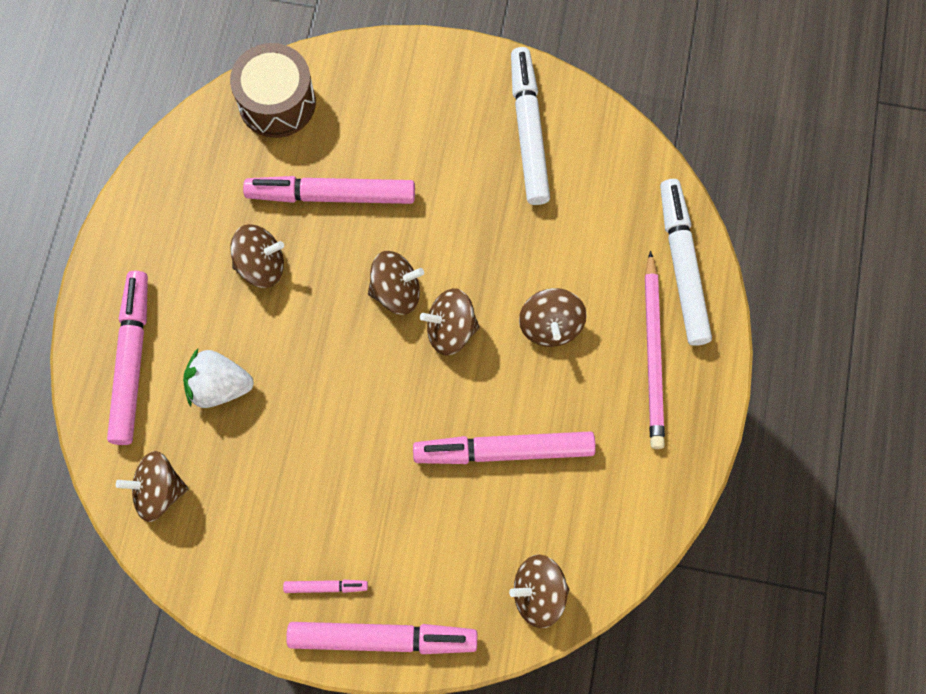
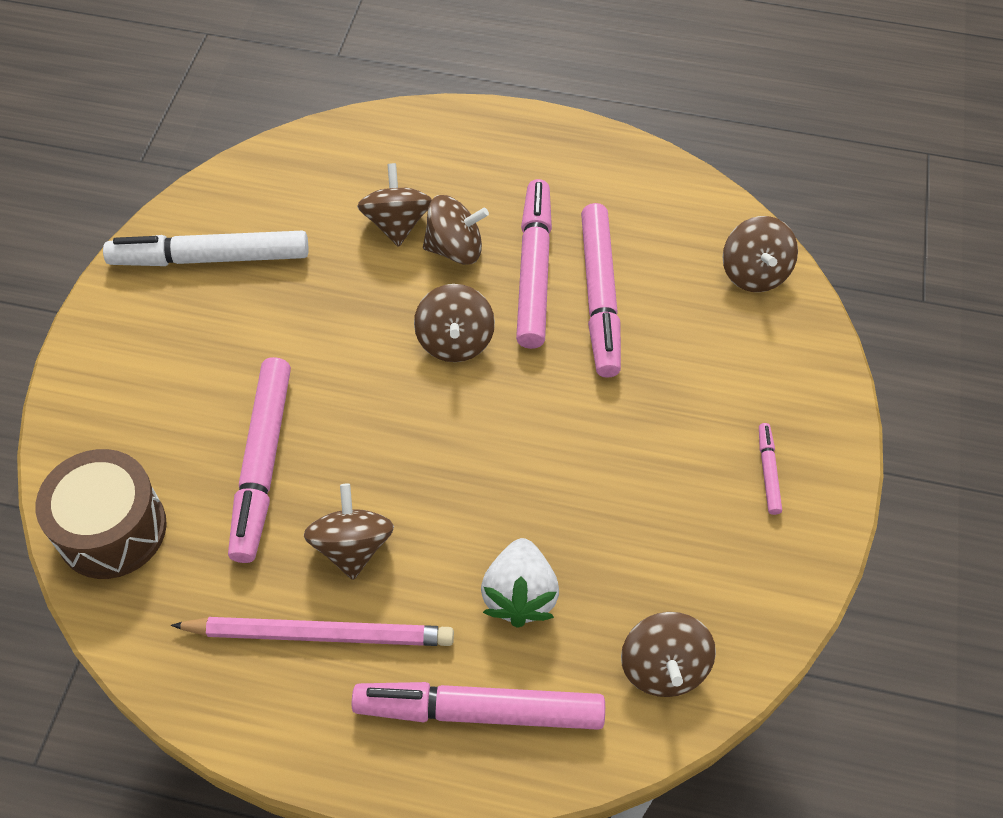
camera: 90 degrees left, 15 degrees down
(382, 638) = (819, 415): pink marker -> pink marker (534, 270)
(396, 291) = (402, 394): brown spinning top -> brown spinning top (396, 224)
(653, 354) = (491, 166): pink pencil -> pink pencil (320, 634)
(682, 266) = (394, 137): white marker -> none

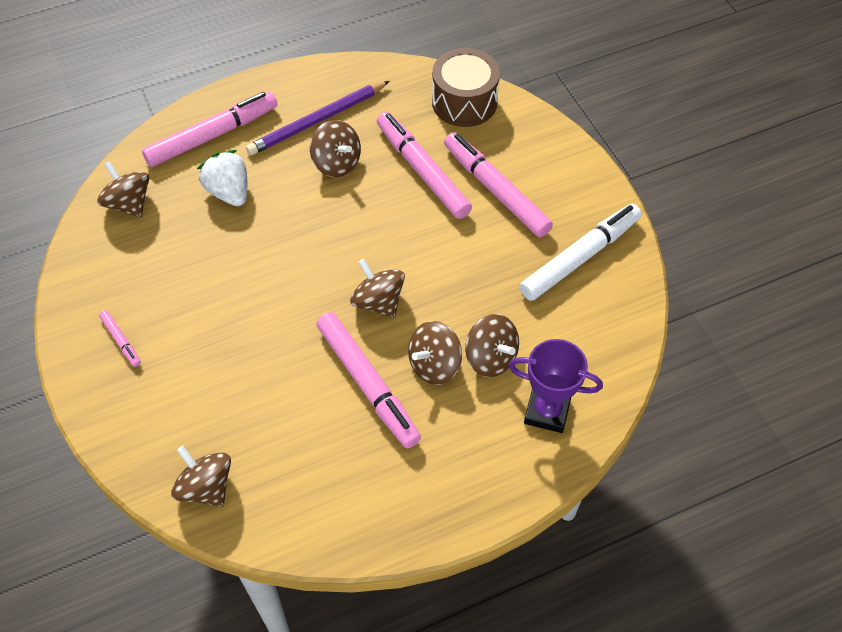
camera: 145 degrees right, 0 degrees up
(320, 634) = (317, 121): pink pencil -> purple pencil
(393, 155) = (547, 411): none -> purple trophy
(599, 296) = (307, 393): pink marker -> pink marker (496, 190)

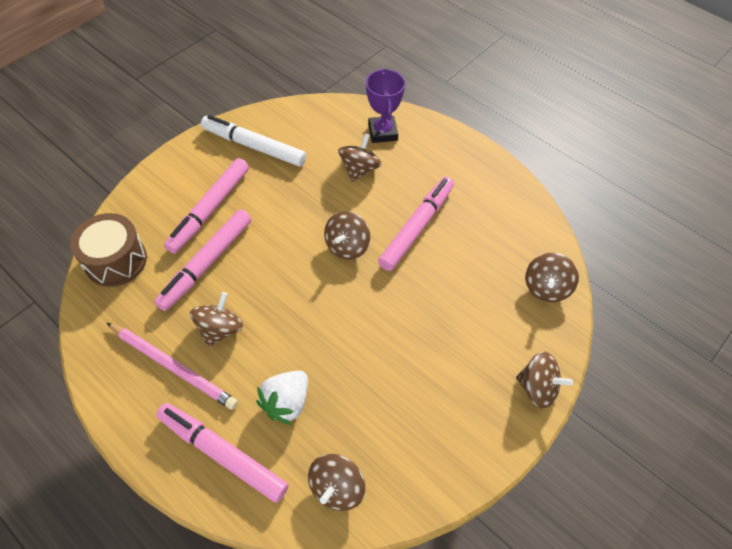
camera: 115 degrees left, 0 degrees up
(121, 341) = (475, 408): pink marker -> none
(317, 121) = (173, 366): purple pencil -> pink pencil
(434, 365) = (381, 196): brown spinning top -> brown spinning top (537, 388)

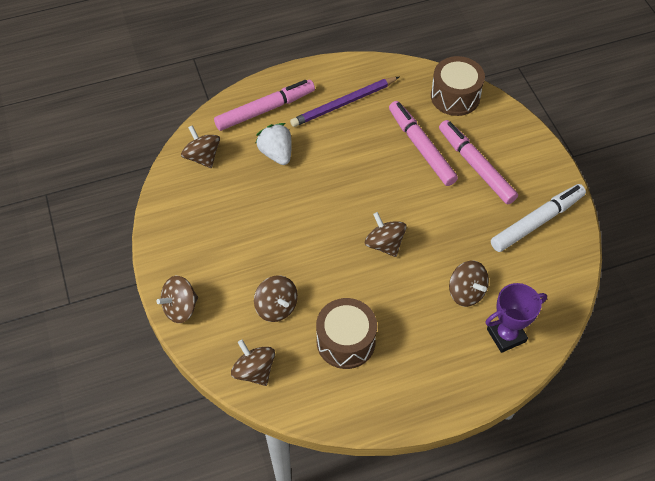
camera: 120 degrees right, 0 degrees up
(173, 366) = (344, 104): pink pencil -> purple pencil
(220, 329) = (357, 137): brown spinning top -> brown spinning top (276, 307)
(382, 132) = (506, 335): purple trophy -> purple trophy turned 45 degrees counterclockwise
(416, 227) = (374, 305): pink marker -> none
(467, 233) = (345, 341): none -> brown drum

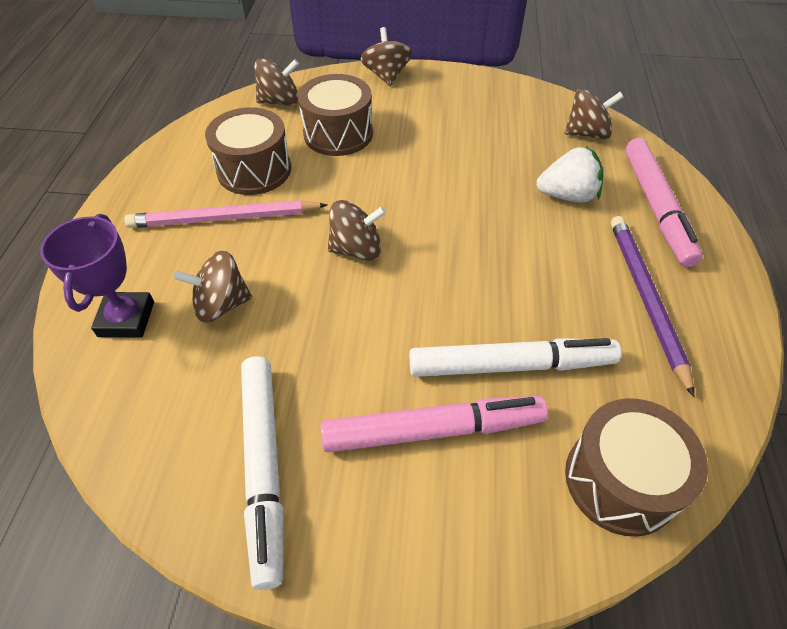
camera: 115 degrees right, 5 degrees down
(276, 307) = (338, 134): brown spinning top -> brown drum
(402, 332) = (224, 219): none -> pink pencil
(421, 147) = (510, 365): pink marker -> white marker

